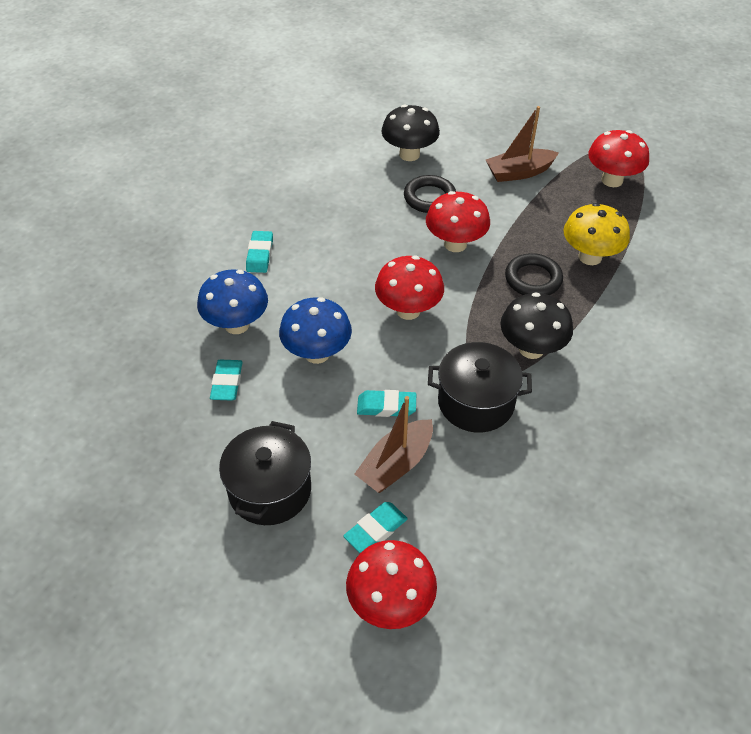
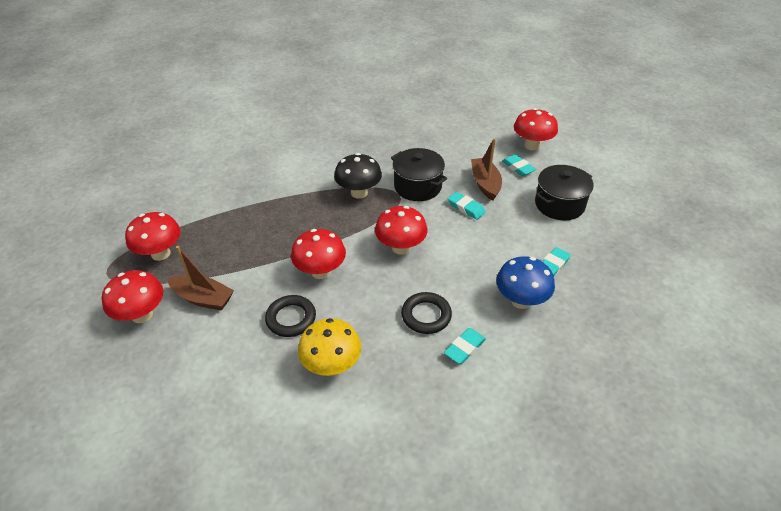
camera: 140 degrees left, 5 degrees down
(317, 353) = (481, 254): blue mushroom -> none
(375, 530) = (518, 167): turquoise eraser -> turquoise eraser turned 60 degrees clockwise
(396, 464) = (485, 184): brown boat -> brown boat turned 90 degrees counterclockwise
(409, 154) = (252, 373): black mushroom -> none
(533, 279) = (307, 224): black ring -> black ring (426, 315)
(544, 140) = (142, 315): none -> red mushroom
(590, 257) = (257, 217): yellow mushroom -> yellow mushroom (332, 365)

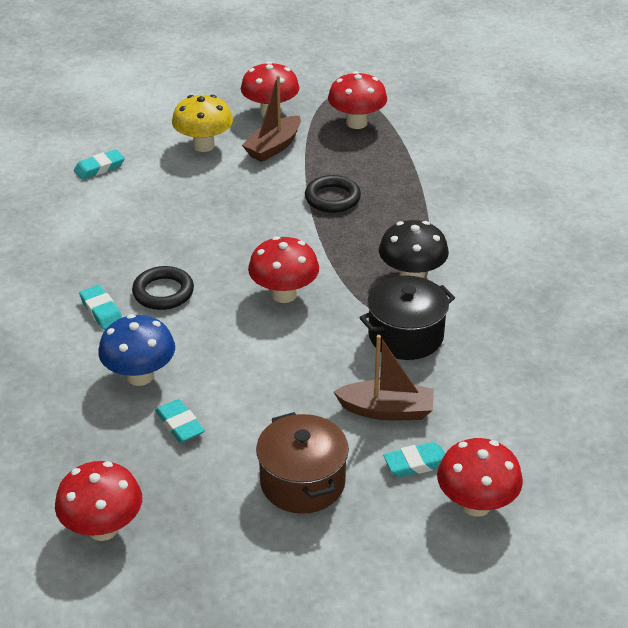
camera: 105 degrees right, 5 degrees down
(291, 318) = (214, 198): black ring -> black ring (332, 198)
(321, 271) = (273, 226): red mushroom -> red mushroom (103, 528)
(332, 365) = (138, 217): yellow mushroom -> yellow mushroom (204, 145)
(466, 208) = (337, 374): turquoise eraser -> turquoise eraser (99, 168)
(559, 204) = (302, 482): black pot -> brown pot

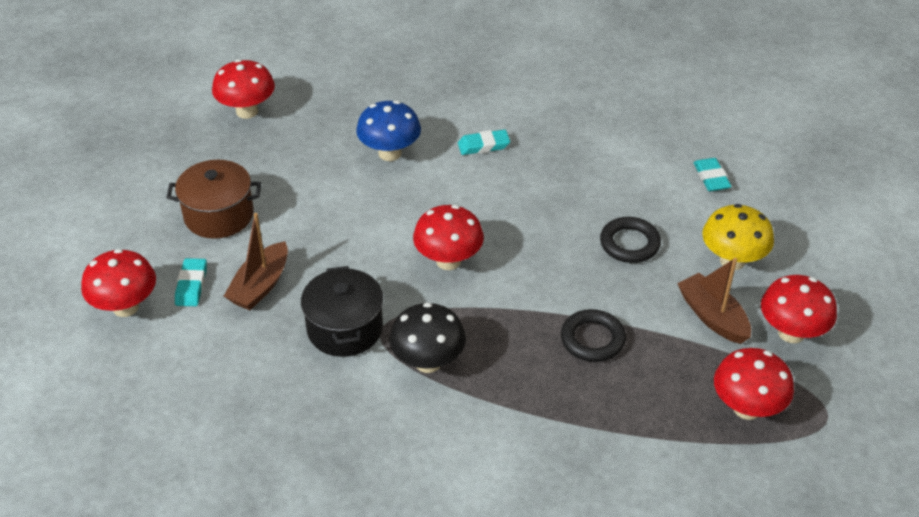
camera: 110 degrees right, 5 degrees up
(163, 292) = (490, 185): black ring -> black ring (629, 244)
(179, 424) = (322, 164): turquoise eraser -> none

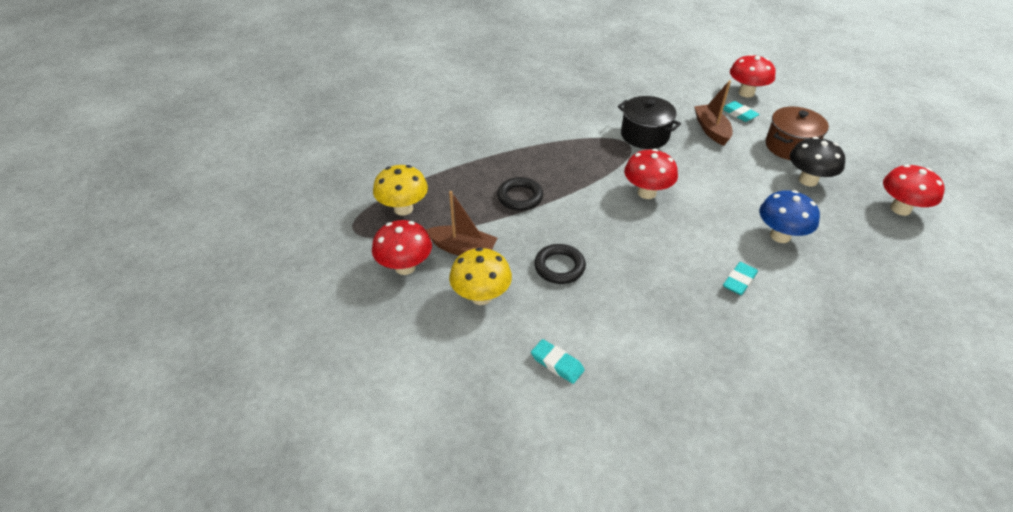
camera: 140 degrees right, 0 degrees up
(428, 362) = (587, 143): black mushroom -> black mushroom (808, 180)
(747, 408) = (403, 209): red mushroom -> yellow mushroom

